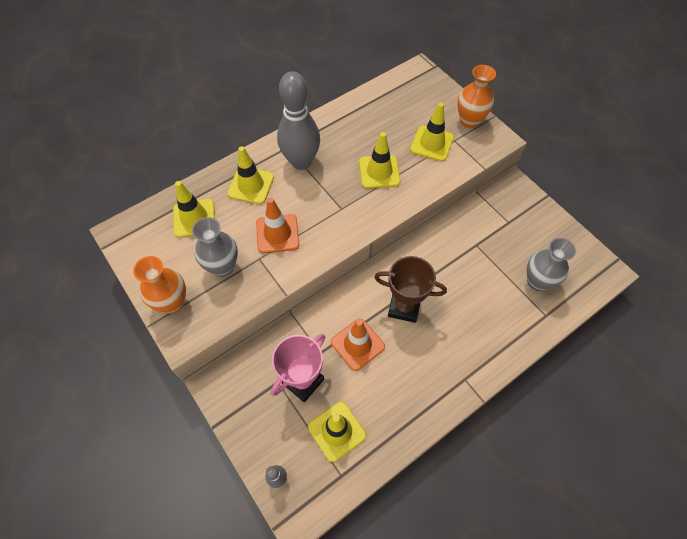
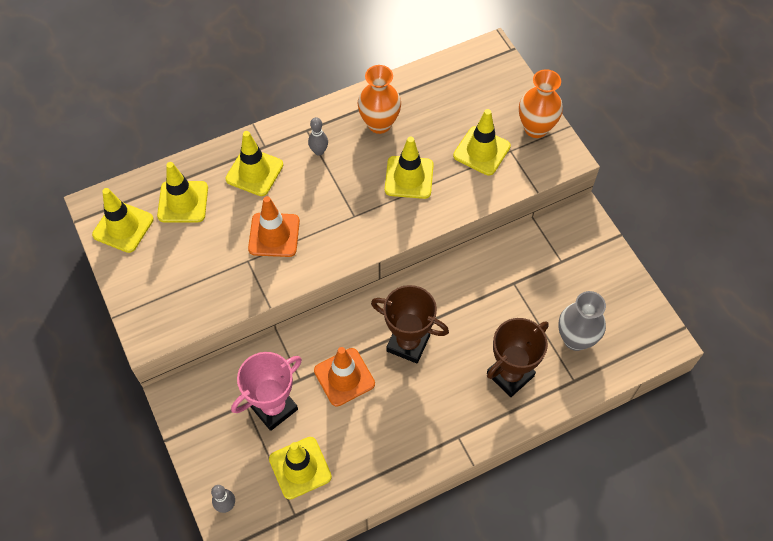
camera: 10 degrees right, 0 degrees up
(145, 246) = (123, 227): none -> yellow traffic cone
(173, 303) = (143, 296): orange vase -> orange vase (379, 124)
(223, 266) = (205, 263): grey vase -> none
(301, 162) = (319, 151): grey bowling pin -> grey bowling pin, size x0.40
(493, 319) = (510, 375): none -> brown trophy

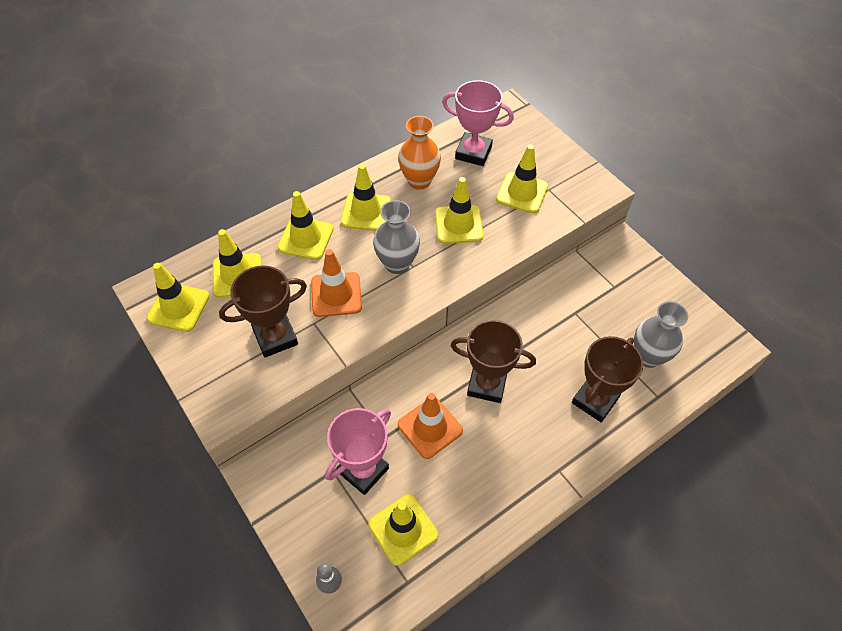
camera: 10 degrees left, 5 degrees down
(209, 270) = (275, 337): none -> brown trophy
(319, 151) = (366, 212): grey bowling pin -> yellow traffic cone
(339, 211) = (397, 264): none -> grey vase
(442, 99) = (473, 153): none -> pink trophy
(536, 128) = (567, 167): orange vase -> none

